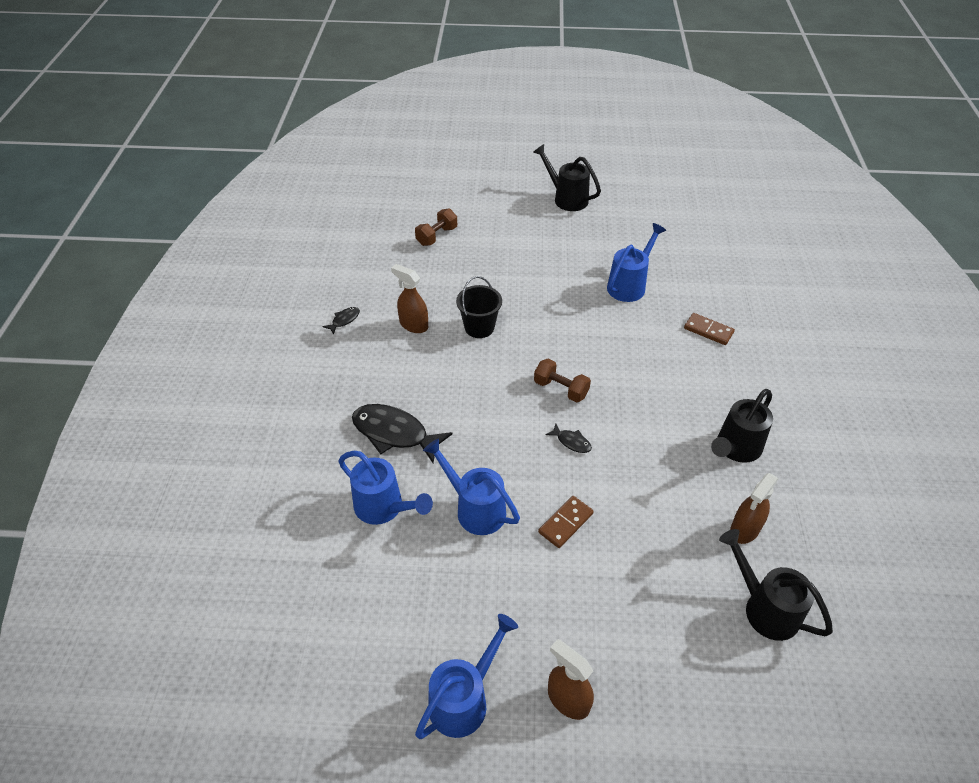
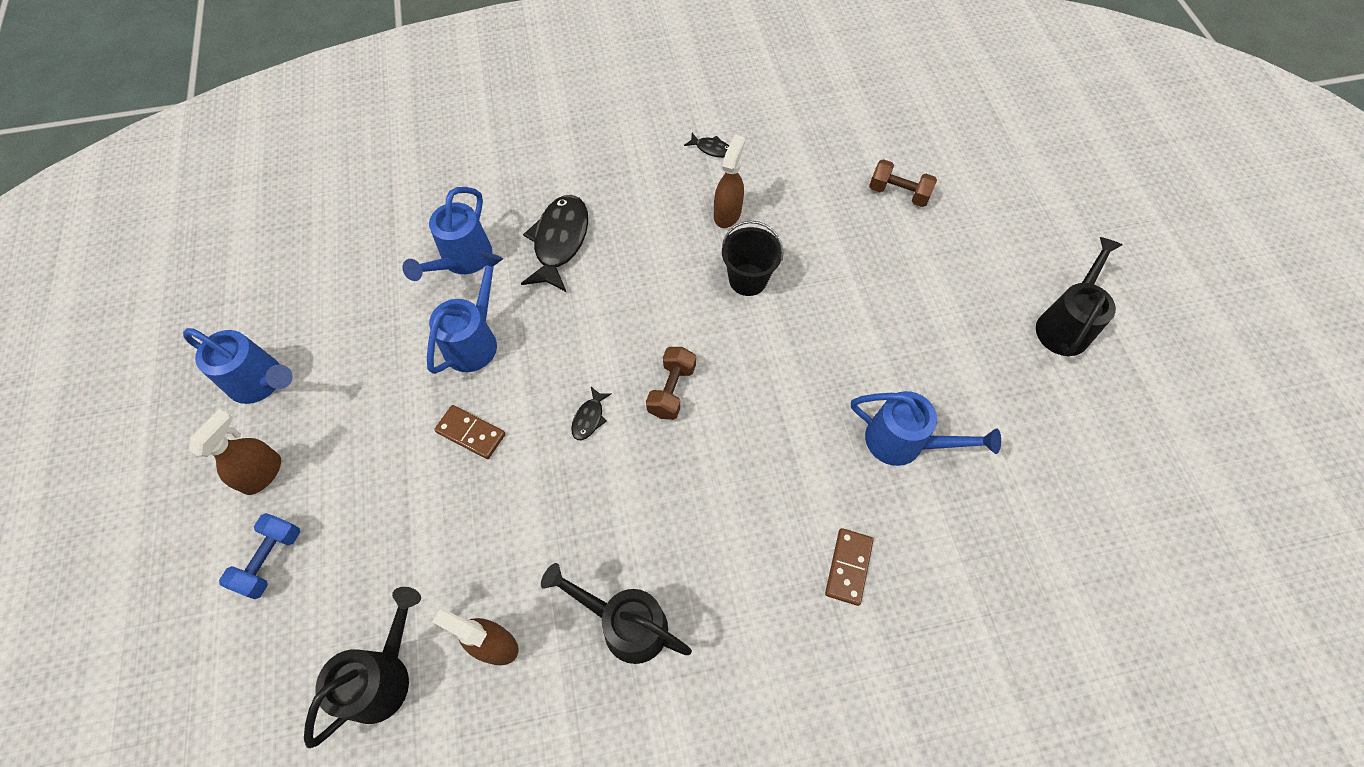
camera: 75 degrees right, 15 degrees up
(656, 694) = (270, 560): none -> blue dumbbell

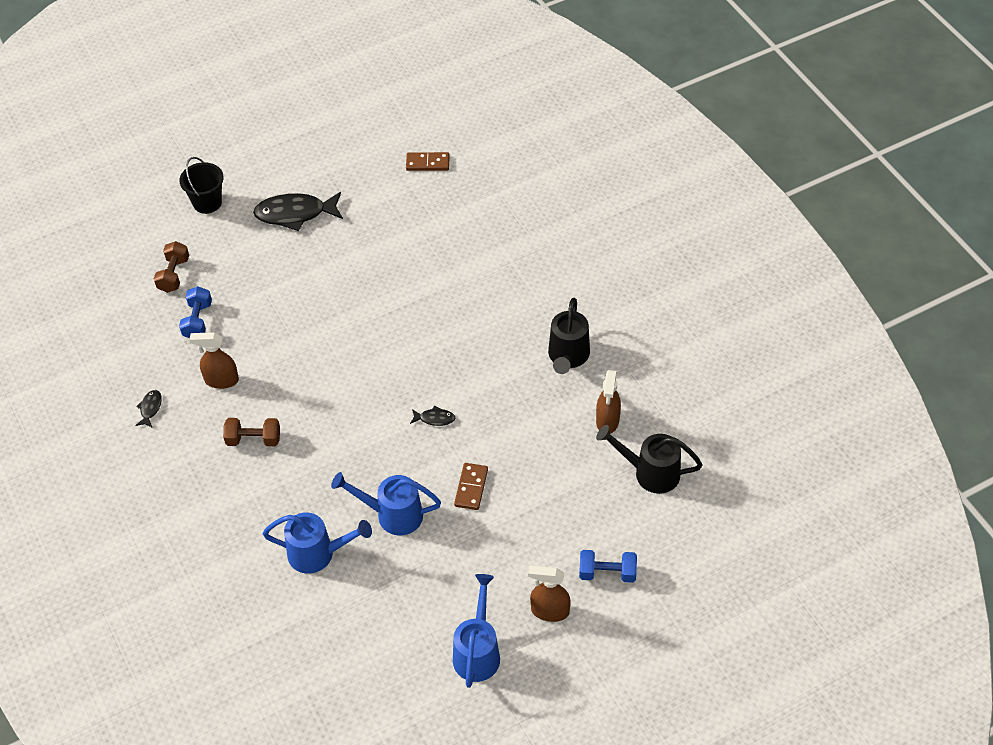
camera: 105 degrees left, 10 degrees down
(559, 241) = (280, 489): black fish -> black fish (295, 214)
(671, 390) = (396, 376): brown dumbbell -> brown dumbbell (253, 439)
(748, 279) = (285, 352): black bucket -> black bucket (207, 202)
(822, 205) = (197, 321): none -> blue dumbbell
(848, 567) = (490, 256): brown domino -> brown domino (427, 163)
(904, 442) = (395, 242): blue watering can -> none
(1065, 325) = (275, 170): black watering can -> none

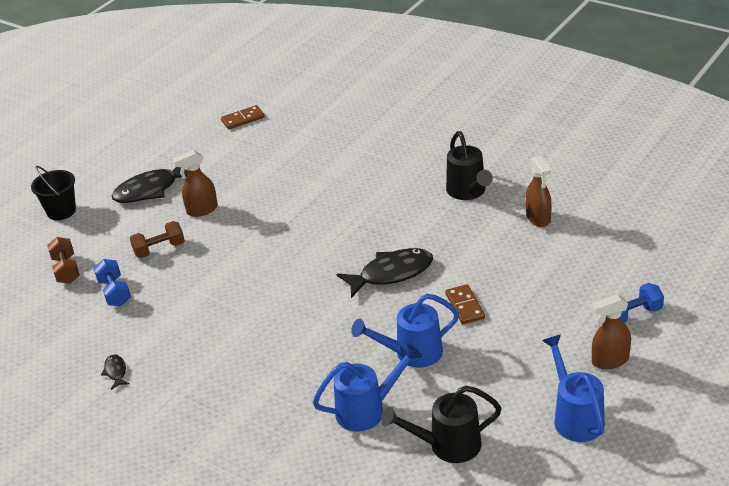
camera: 25 degrees left, 15 degrees down
(221, 380) = (171, 325): brown spray bottle -> brown spray bottle (202, 210)
(253, 439) = (236, 354): brown dumbbell -> brown dumbbell (159, 249)
(435, 418) = (391, 273): black fish -> black fish, size x2.18
(650, 472) = (603, 236): black watering can -> black watering can (447, 445)

